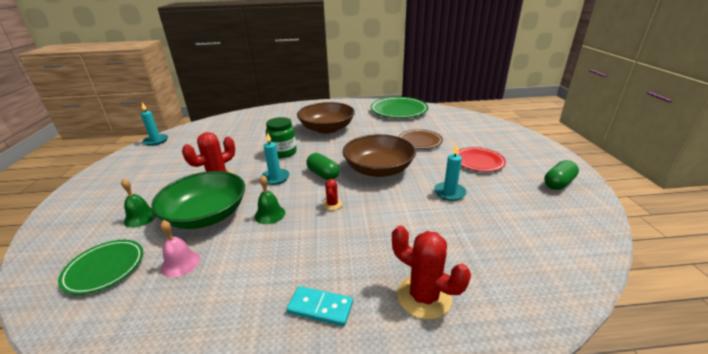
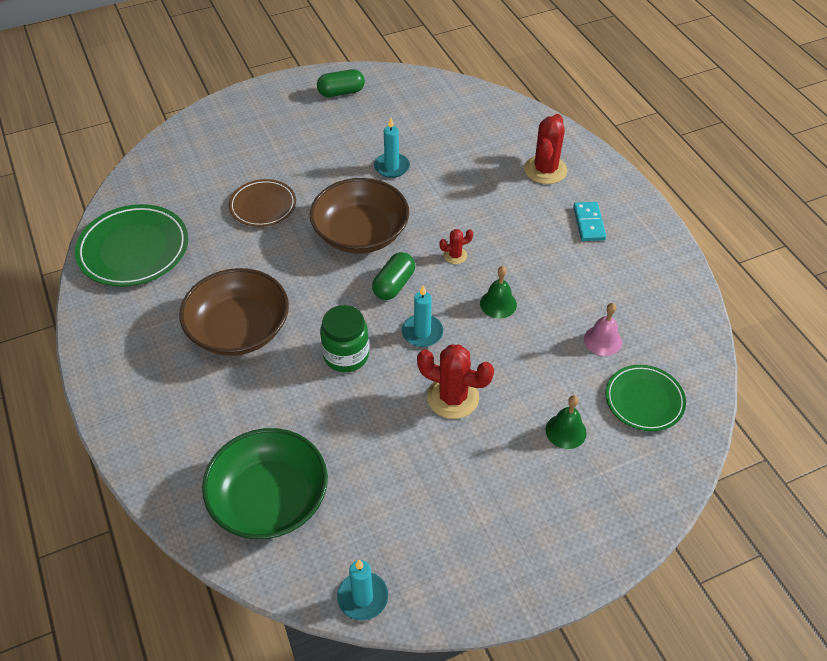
camera: 110 degrees left, 20 degrees up
(206, 215) = (528, 364): green bowl -> green bowl (269, 499)
(478, 162) = (310, 148): red plate -> none
(558, 183) = (341, 92): green capsule -> green capsule turned 45 degrees counterclockwise

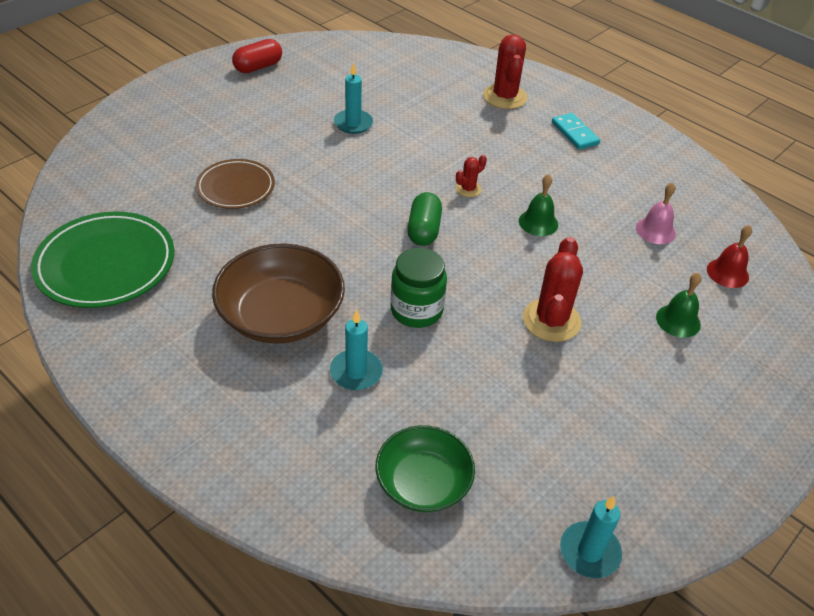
camera: 25 degrees left, 5 degrees down
(269, 499) = (423, 482): green bowl -> green bowl, size x0.65
(341, 92) = (258, 67): green capsule -> red capsule
(360, 233) = (359, 190): brown bowl -> none
(422, 332) = (481, 267): turquoise candle -> turquoise candle (356, 372)
(453, 397) = (551, 320): red cactus -> red cactus turned 75 degrees counterclockwise
(644, 400) = (727, 273): green plate -> red bell

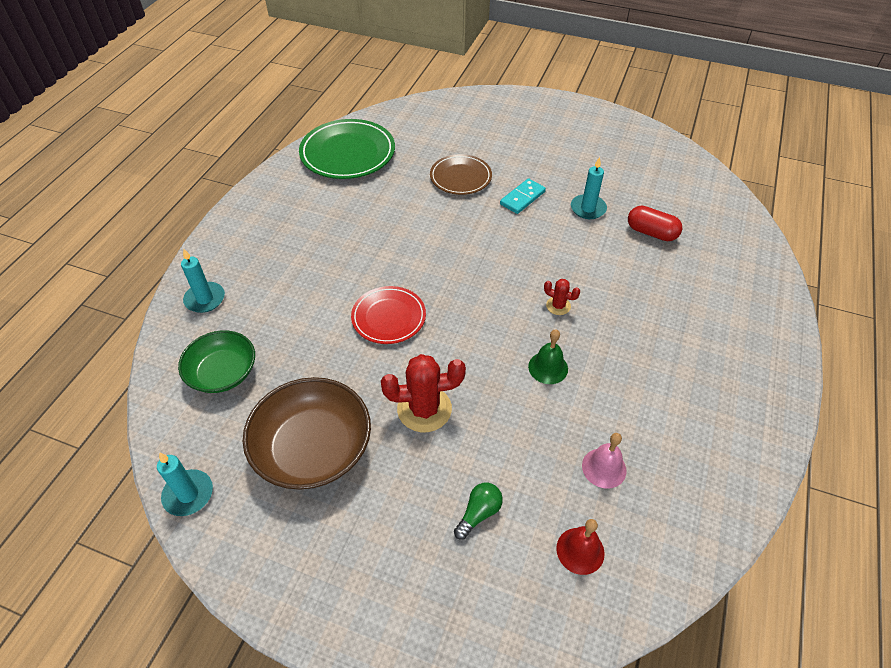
camera: 70 degrees right, 5 degrees up
(258, 67) = (613, 134): red capsule -> red capsule (651, 232)
(281, 315) = (345, 247): brown bowl -> brown bowl (313, 448)
(356, 372) = (309, 304): turquoise candle -> turquoise candle (205, 299)
(416, 310) = (388, 317): green jar -> red plate
(424, 230) = (484, 293): green capsule -> none
(505, 97) = (721, 292): red cactus -> none
(575, 133) = (711, 362): turquoise domino -> turquoise domino (522, 198)
(678, 321) = (478, 513): green bell -> green light bulb

